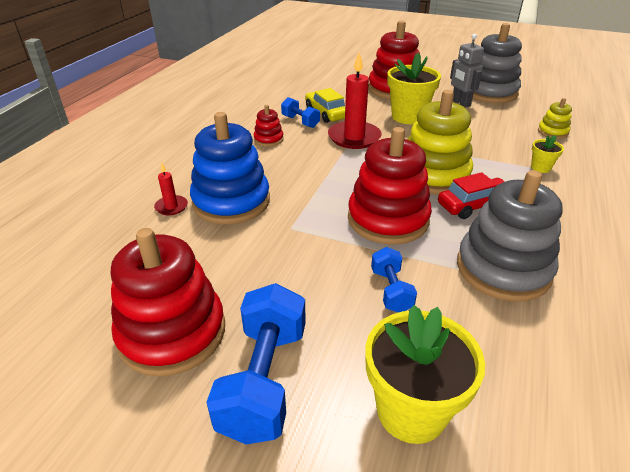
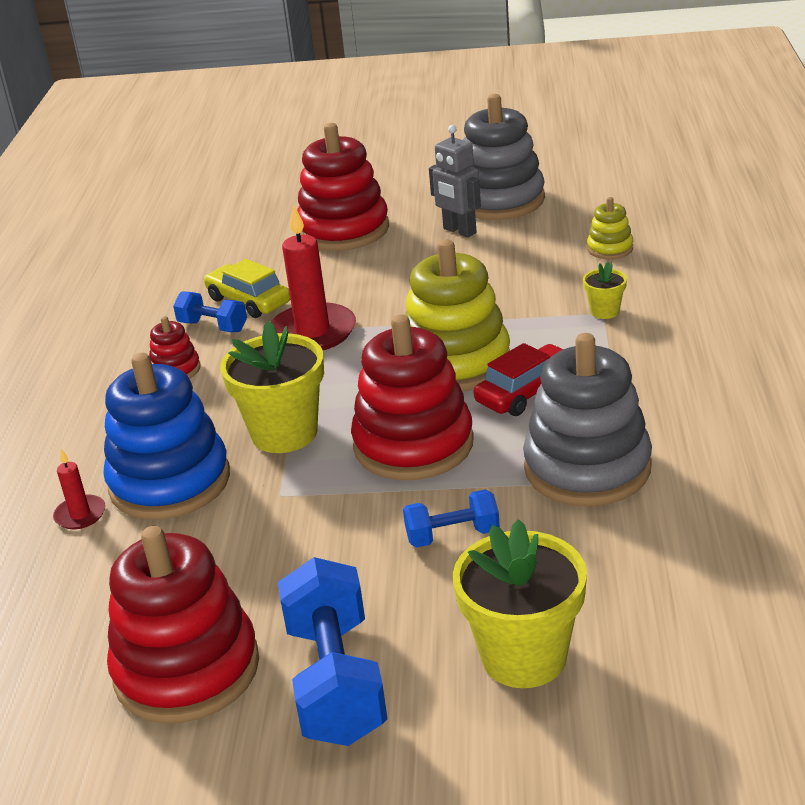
camera: 15 degrees left, 5 degrees down
(391, 290) = (452, 535): blue dumbbell -> blue dumbbell turned 75 degrees counterclockwise
(408, 117) = (385, 275): yellow flower pot -> yellow flower pot (284, 433)

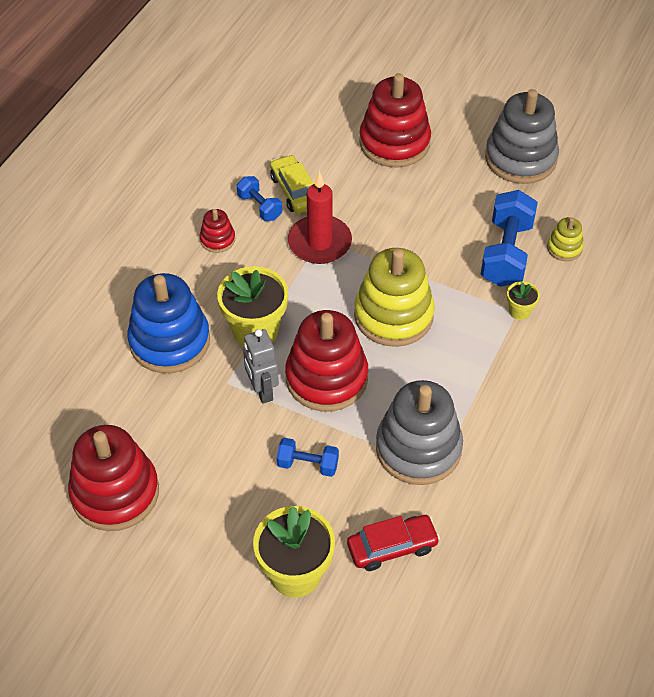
camera: 20 degrees right, 20 degrees up
(80, 515) = (108, 344): red candle -> none
(336, 681) = (188, 540): blue dumbbell -> blue dumbbell (506, 253)
(459, 231) = (472, 180): grey robot -> grey robot (262, 390)
(527, 392) = (422, 364): red car -> red car (392, 547)

